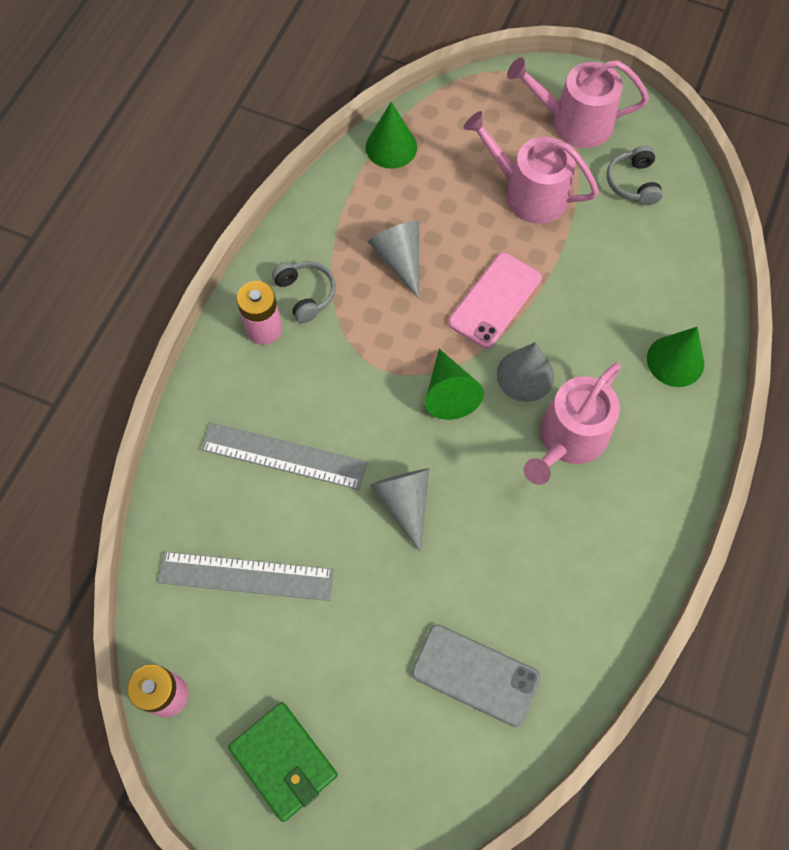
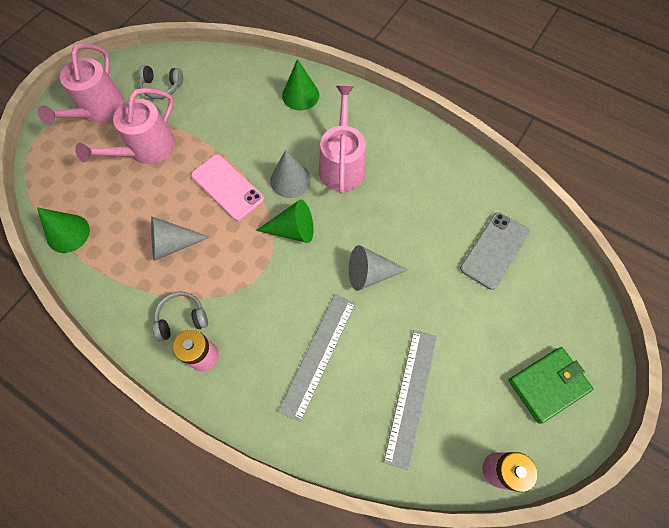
camera: 80 degrees left, 0 degrees up
(569, 439) = (342, 164): pink watering can -> pink watering can turned 135 degrees counterclockwise

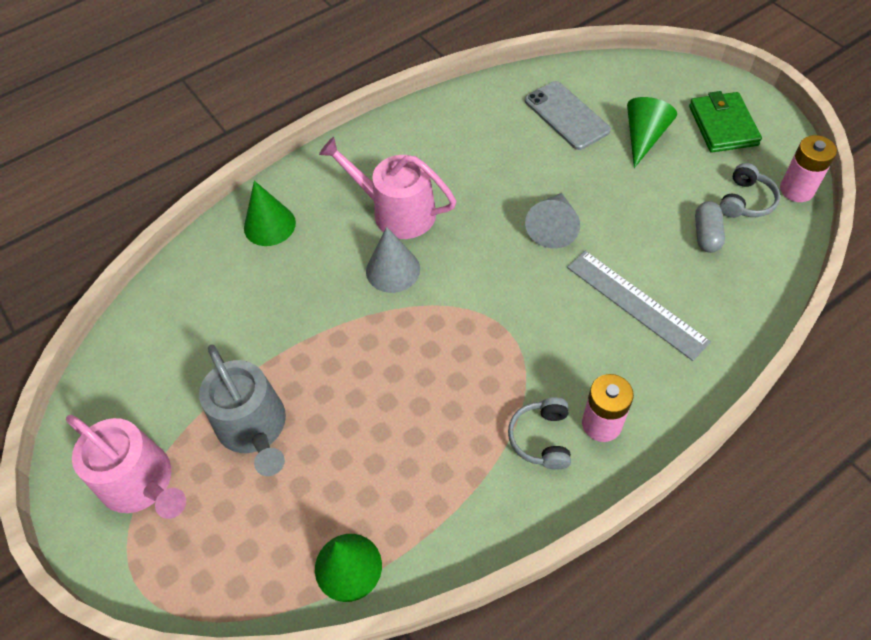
camera: 65 degrees left, 10 degrees down
(146, 149) = (254, 428): pink watering can -> grey watering can
(162, 87) = (153, 385): grey headphones -> grey headphones (745, 201)
(173, 244) = (428, 426): grey cone -> none
(227, 187) = (369, 341): pink phone -> none
(292, 230) = (465, 286): green cone -> green cone (644, 137)
(411, 396) = (706, 234): grey ruler -> grey capsule

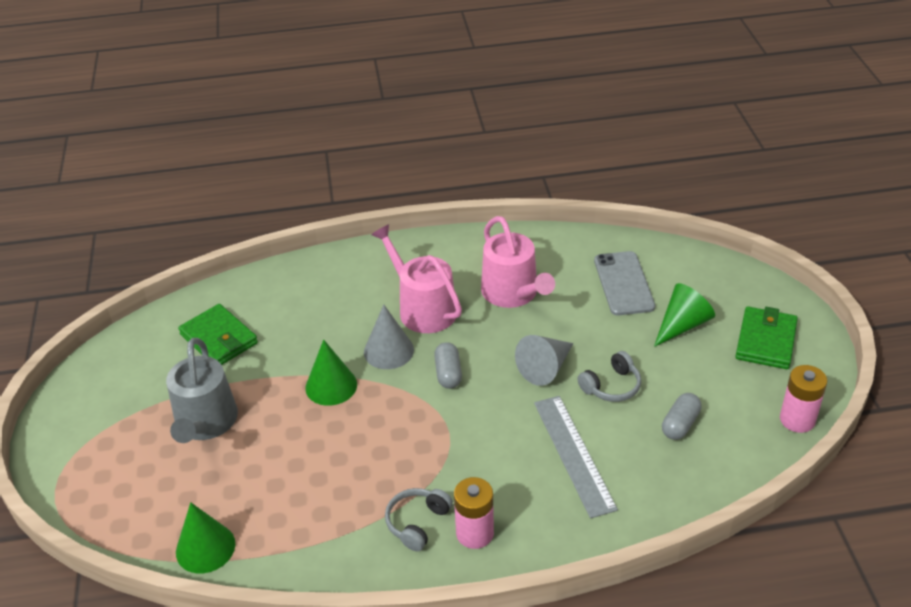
camera: 25 degrees right, 15 degrees down
(142, 483) = (103, 427): pink watering can -> pink watering can (513, 293)
(206, 328) = (219, 339): none -> green wallet
(269, 225) = (316, 282): green cone -> green cone (331, 386)
(466, 270) = (448, 373): none -> grey capsule
(745, 201) = (739, 411): grey headphones -> grey headphones (611, 386)

